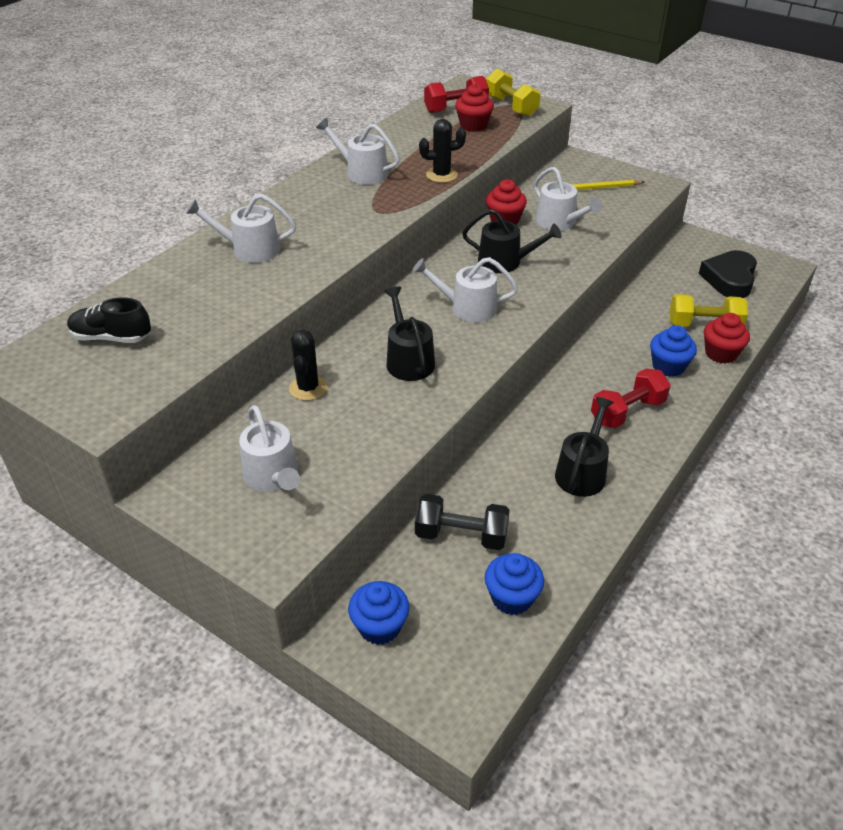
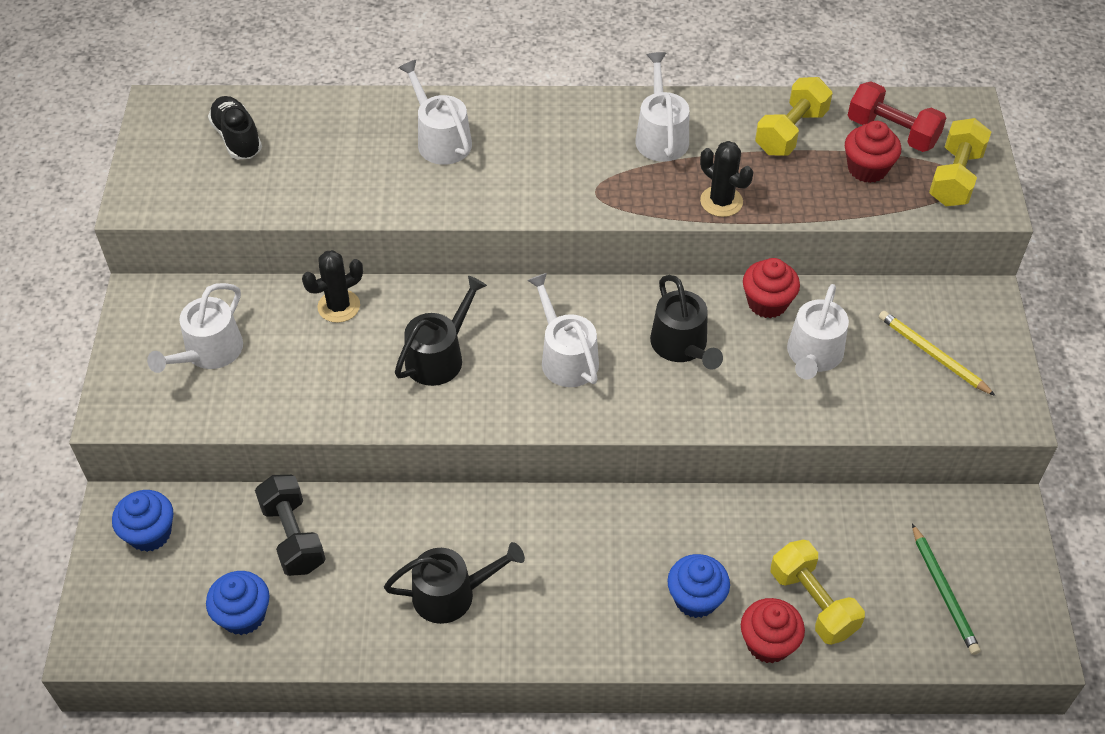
camera: 55 degrees right, 10 degrees up
(416, 134) = (790, 132): none -> yellow dumbbell
(627, 412) = (580, 593): red dumbbell -> none
(729, 279) = (944, 592): black heart -> green pencil

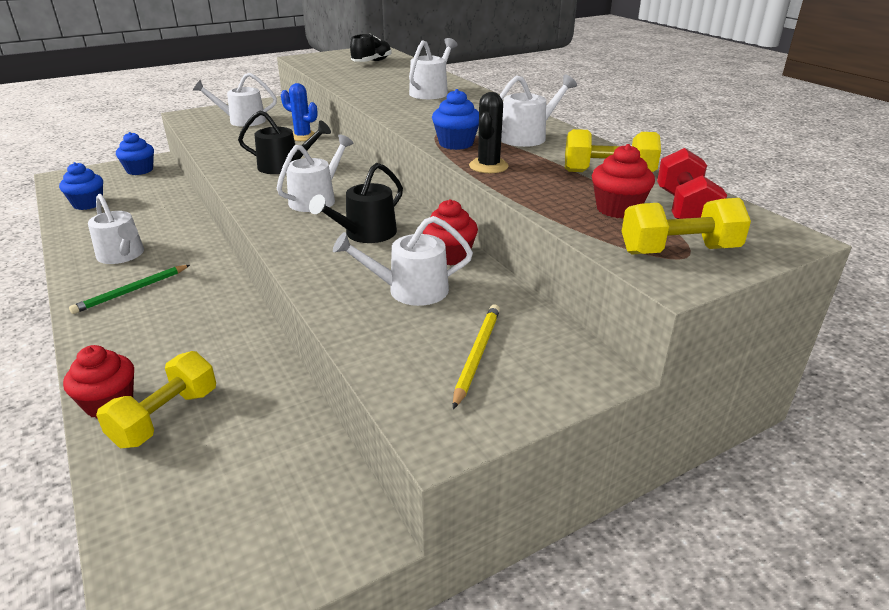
camera: 60 degrees right, 20 degrees down
(293, 536) = (152, 201): black dumbbell -> none
(339, 306) = (303, 136): black cactus -> blue cactus
(451, 594) = (122, 255): black watering can -> white watering can
(696, 598) = (150, 351): blue cupcake -> blue cupcake (456, 143)
(944, 592) = (213, 511): green pencil -> green pencil (132, 291)

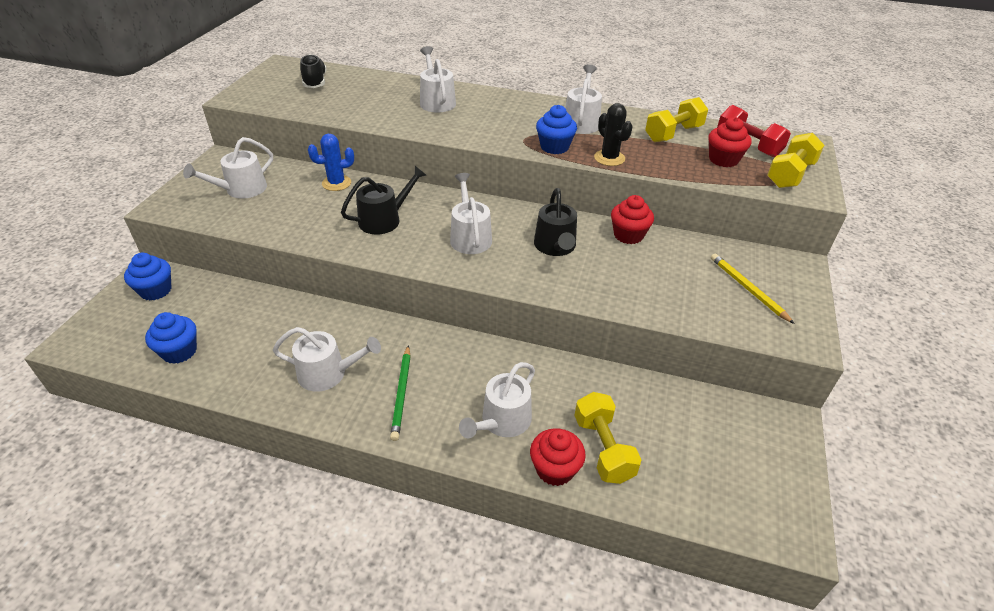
camera: 45 degrees left, 10 degrees up
(410, 290) = (652, 271): white watering can -> white watering can (502, 421)

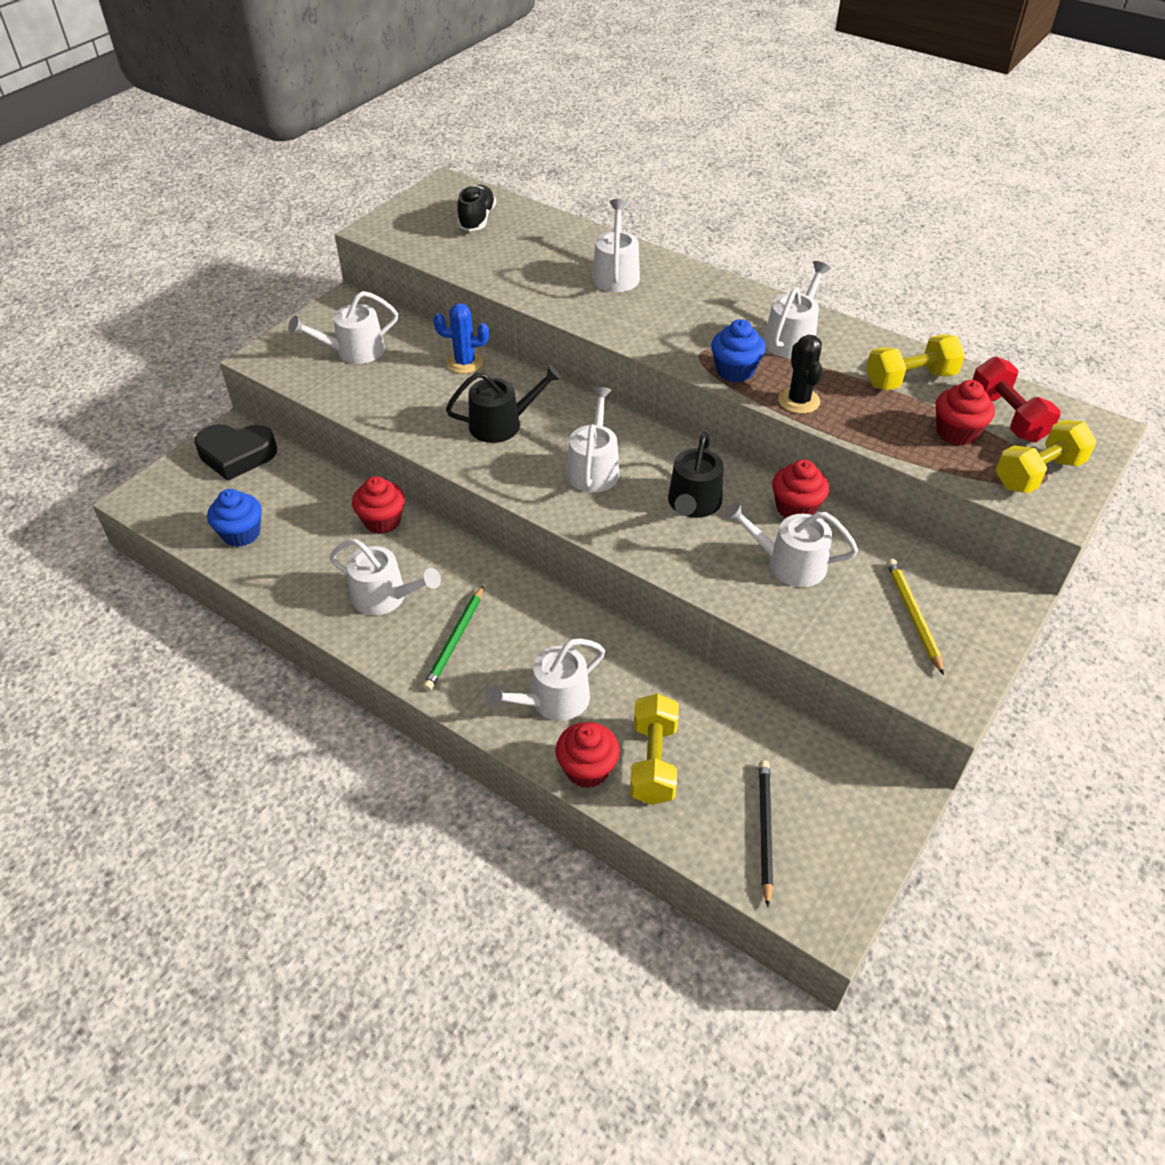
camera: 20 degrees right, 5 degrees up
(156, 290) = (236, 455): blue cupcake -> black heart
(303, 315) = (382, 521): none -> red cupcake
(645, 273) = (789, 563): none -> white watering can
(712, 478) = (764, 830): none -> black pencil

